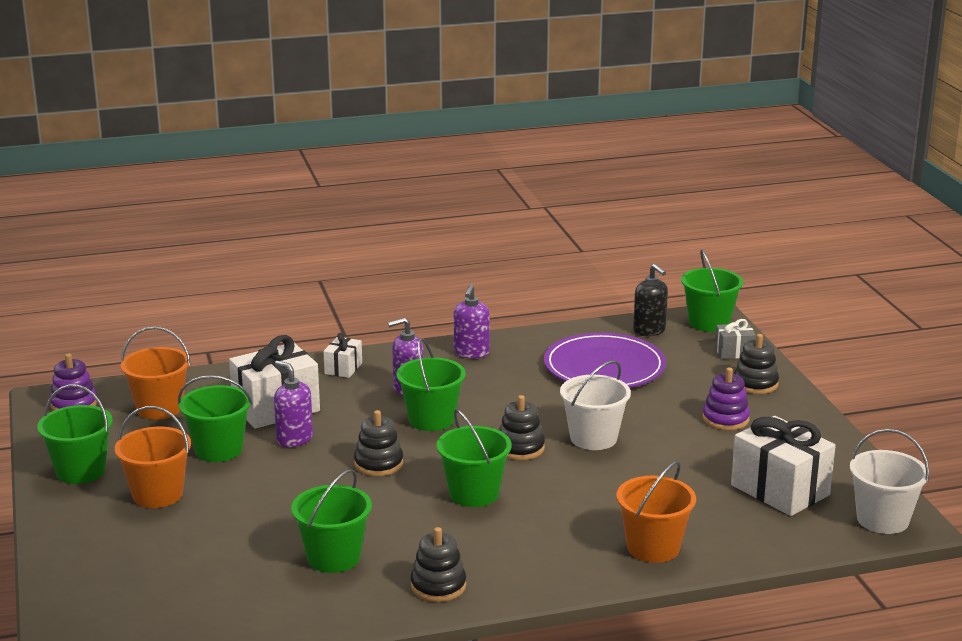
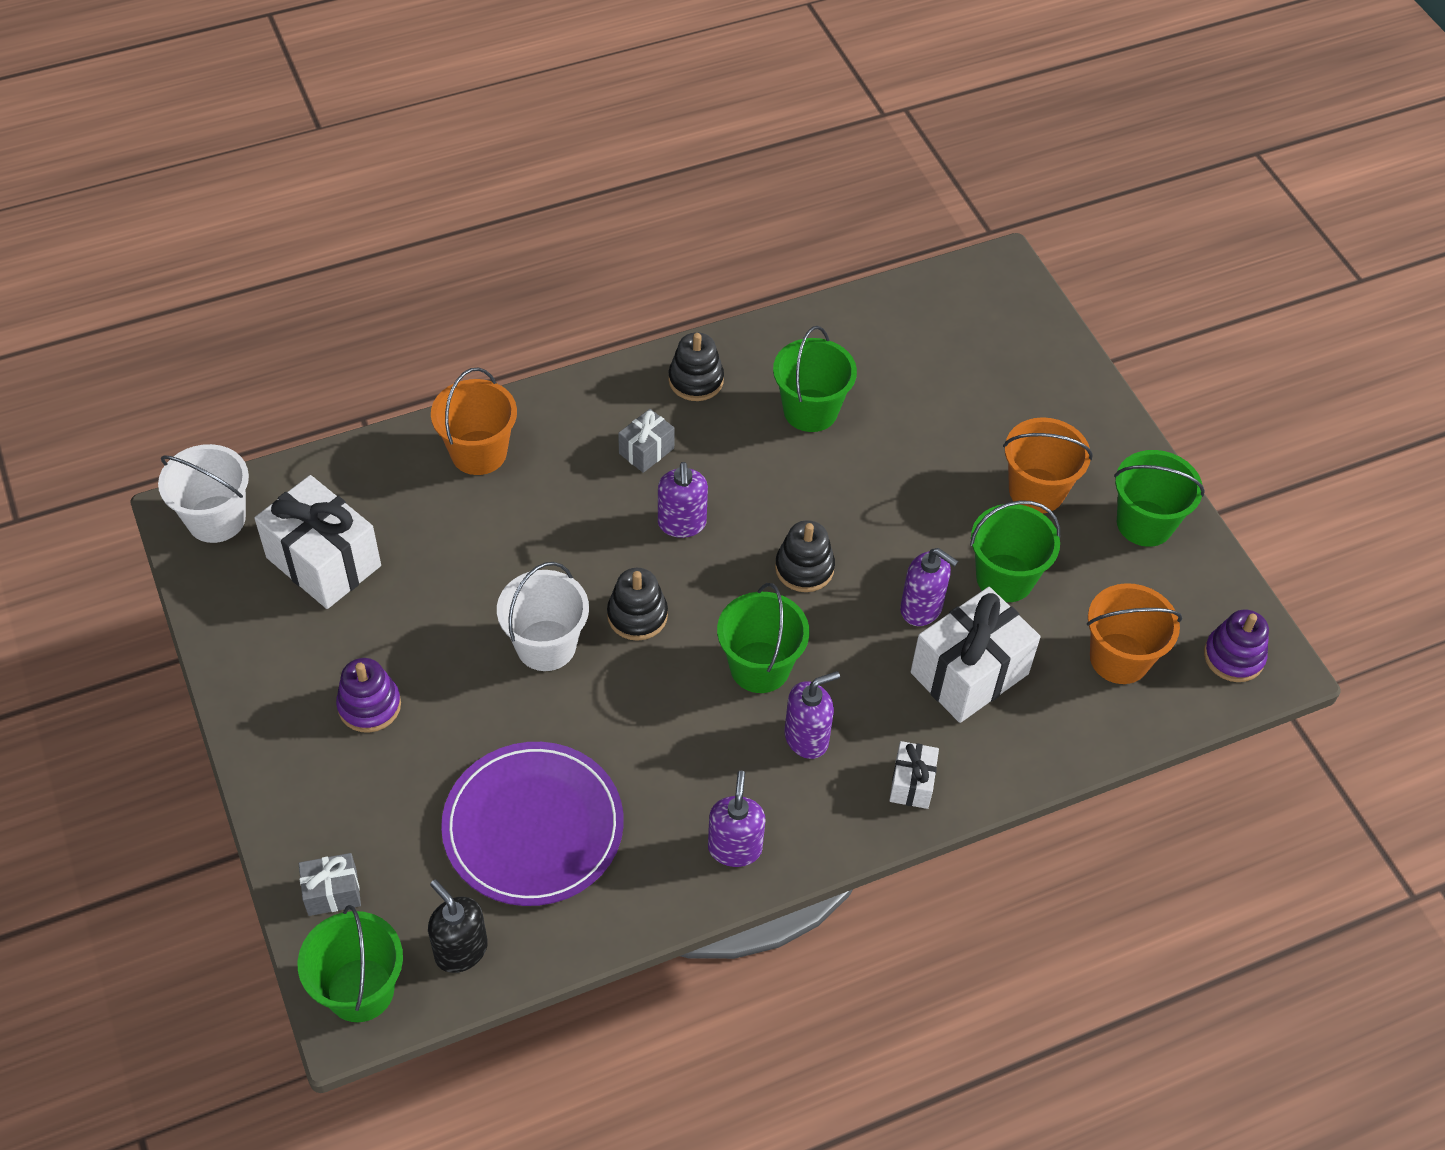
camera: 170 degrees right, 30 degrees up
(474, 493) = (682, 523): green bucket -> purple soap dispenser
(496, 539) = (646, 451): none -> grey gift
(755, 384) = (314, 802): black stacking toy -> none

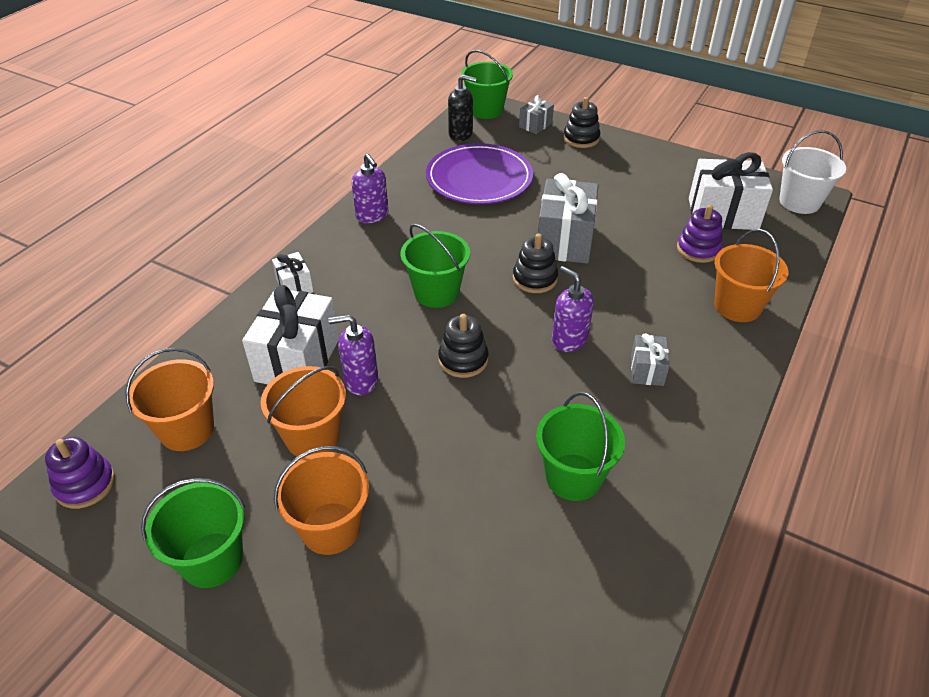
camera: 145 degrees right, 10 degrees down
(369, 706) = (611, 178): purple stacking toy -> purple stacking toy (698, 249)
(546, 645) = (564, 240): white bucket -> grey gift
(696, 380) = (681, 443): black stacking toy -> black stacking toy (581, 138)
(806, 738) = (376, 275): purple soap dispenser -> none
(1005, 578) = (312, 437): green bucket -> orange bucket

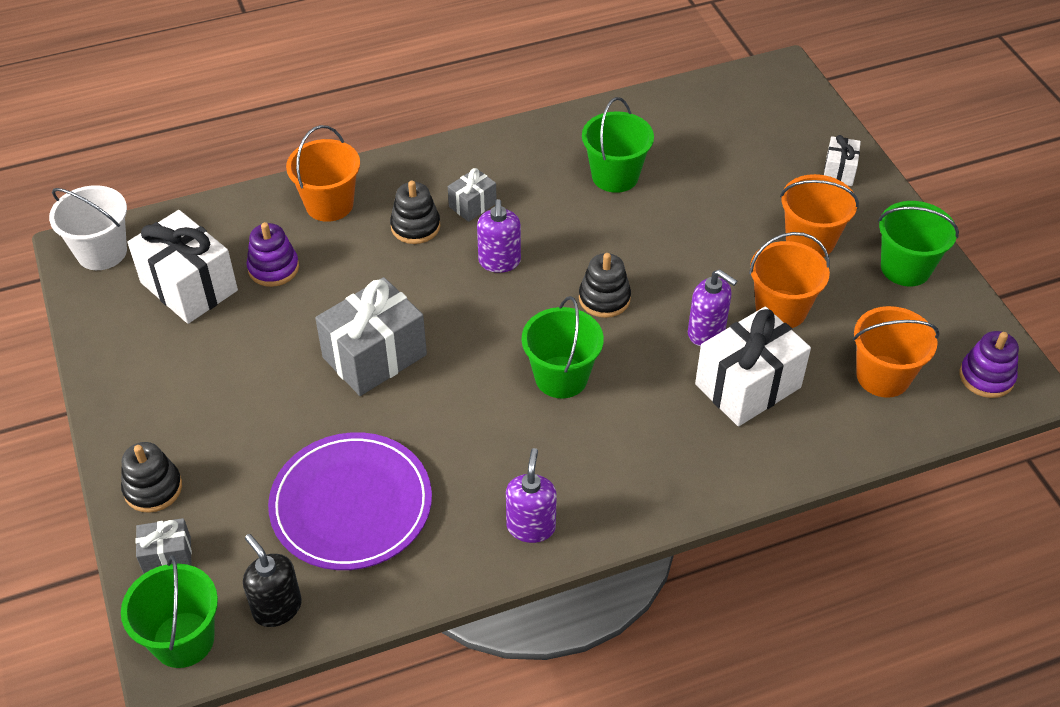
camera: 140 degrees left, 5 degrees up
(294, 286) = (693, 476): white gift -> white gift (839, 171)
(535, 279) = (456, 333): black stacking toy -> black stacking toy (415, 226)

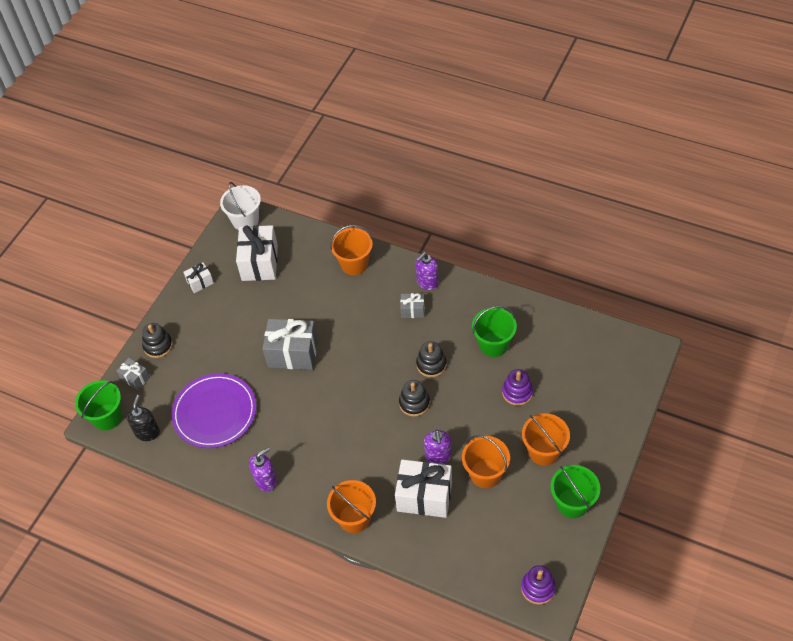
camera: 50 degrees right, 5 degrees up
(273, 268) = (299, 279): purple stacking toy -> purple stacking toy (517, 392)
(415, 226) = (376, 303): black stacking toy -> black stacking toy (431, 364)
(499, 262) = (391, 348): purple soap dispenser -> purple soap dispenser (427, 282)
(561, 377) = (353, 425): green bucket -> none
(839, 171) = (606, 427): white gift -> white gift (200, 282)
(883, 376) = (490, 545): orange bucket -> orange bucket (354, 518)

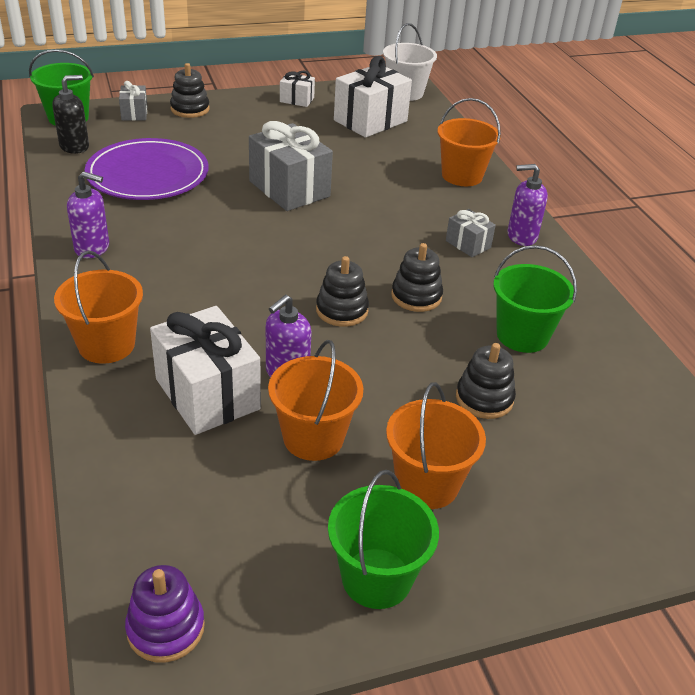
camera: 40 degrees right, 15 degrees down
(517, 392) = (484, 398): purple stacking toy -> black stacking toy

